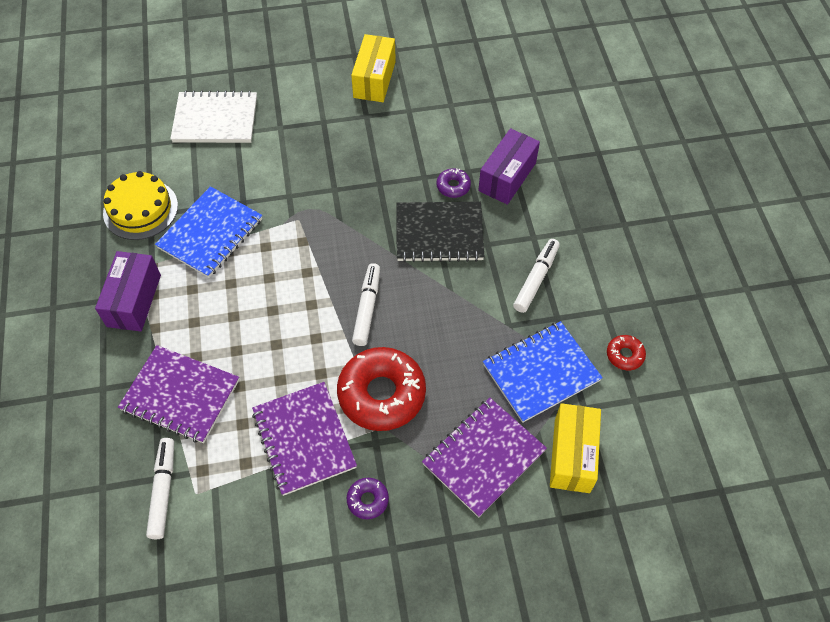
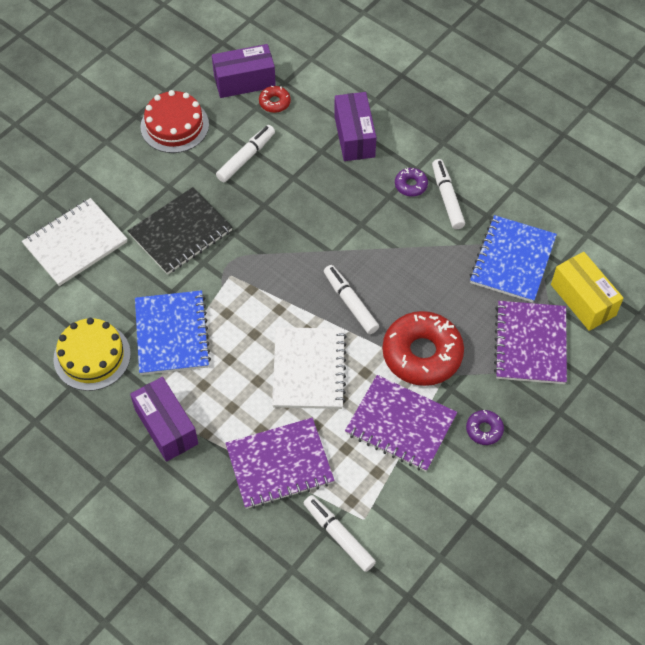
camera: 40 degrees left, 0 degrees up
(280, 337) = (309, 369): none -> white notebook
(374, 79) = (174, 125): yellow box -> red cake
(403, 137) = (246, 157): none -> white marker
(439, 233) = (347, 212): black notebook -> black notebook (180, 232)
(453, 186) = (322, 170): purple donut -> purple donut (411, 185)
(462, 79) = (244, 81): none -> purple box
(625, 355) = (554, 209): red donut -> red donut (274, 102)

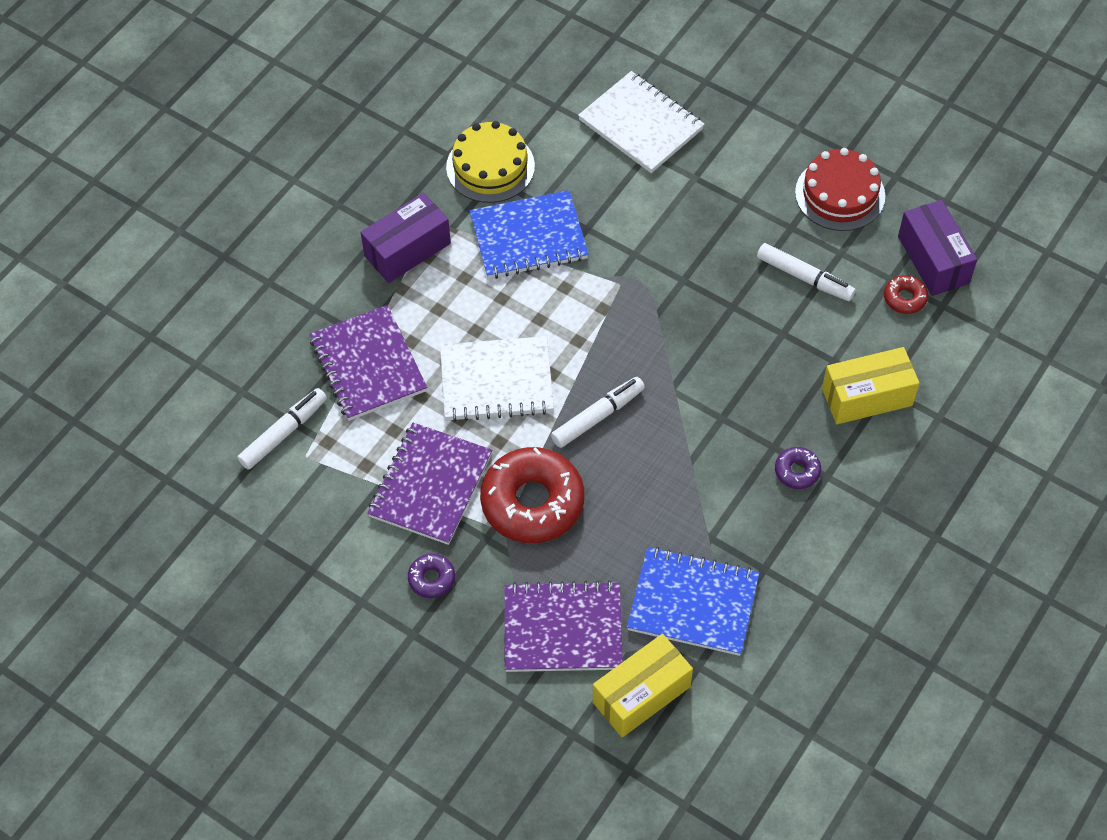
camera: 85 degrees right, 0 degrees up
(180, 232) = (674, 225): black notebook -> none
(354, 136) = (867, 397): purple box -> yellow box
(447, 198) = (784, 517): white marker -> none

